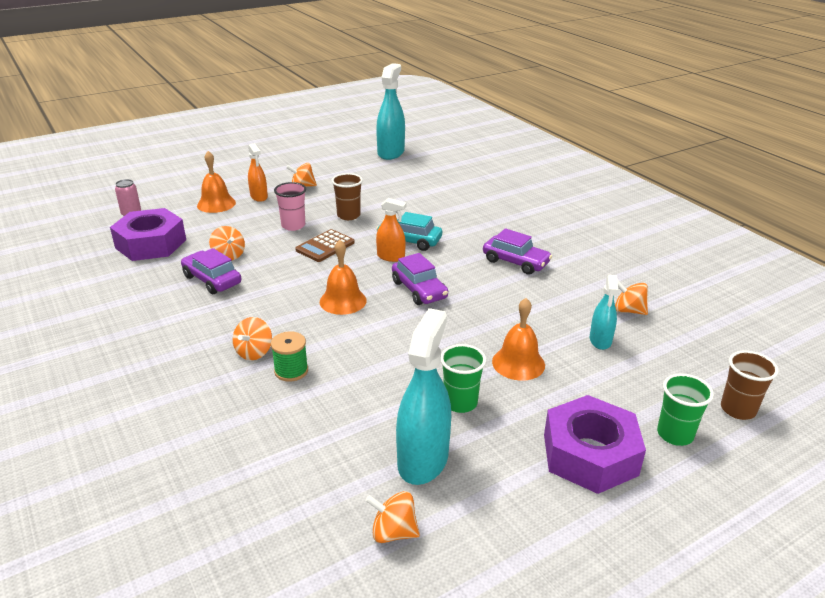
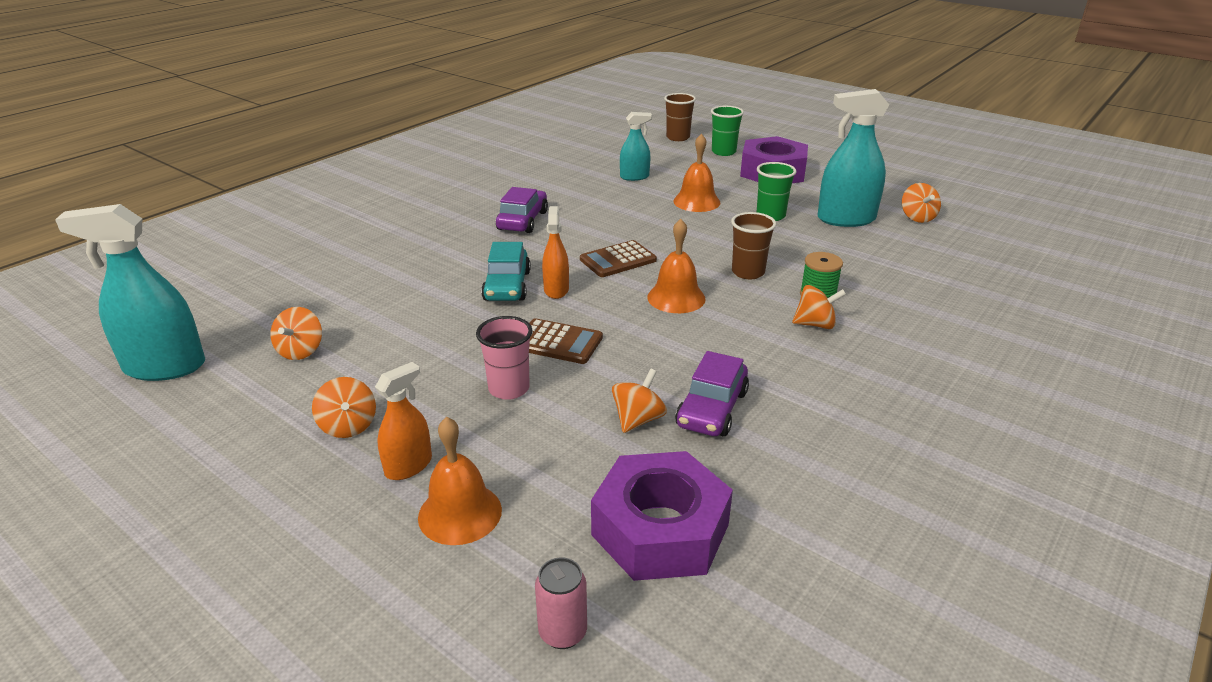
camera: 110 degrees left, 0 degrees up
(348, 215) = (451, 347): brown cup -> brown cup (748, 272)
(419, 290) = (618, 260): purple car -> brown calculator
(628, 311) = (579, 170): orange spinning top -> orange spinning top (301, 351)

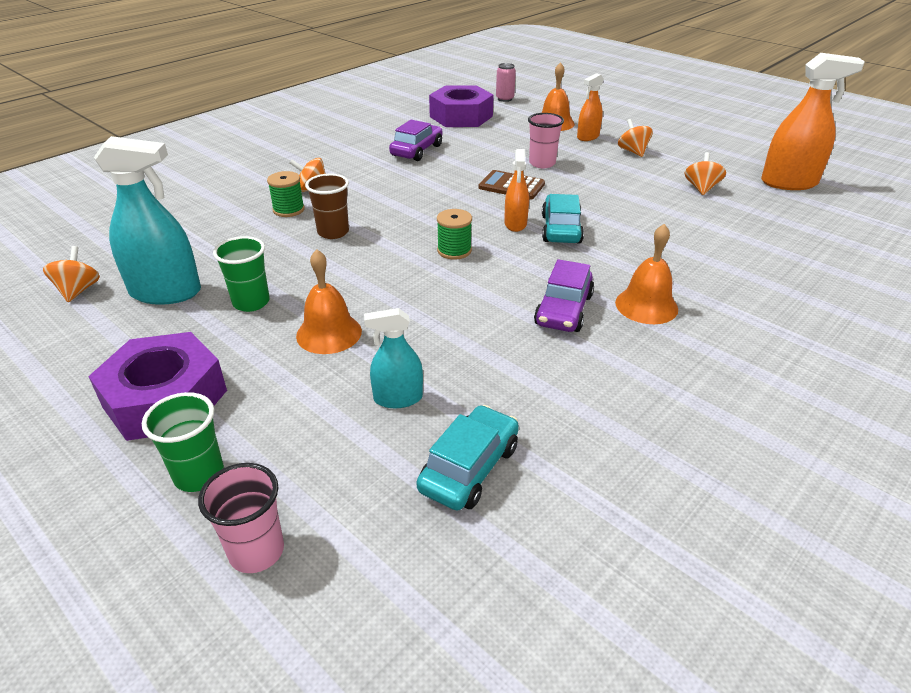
camera: 175 degrees left, 5 degrees up
(165, 367) = (789, 183): turquoise spray bottle -> orange spray bottle
(588, 158) = (469, 468): none -> turquoise car
(618, 260) = (454, 250): brown calculator -> green spool
(638, 419) = (462, 148): orange spinning top -> none
(676, 298) = (411, 213): orange bell -> orange bell (646, 305)
(678, 137) = (256, 551): brown cup -> pink cup

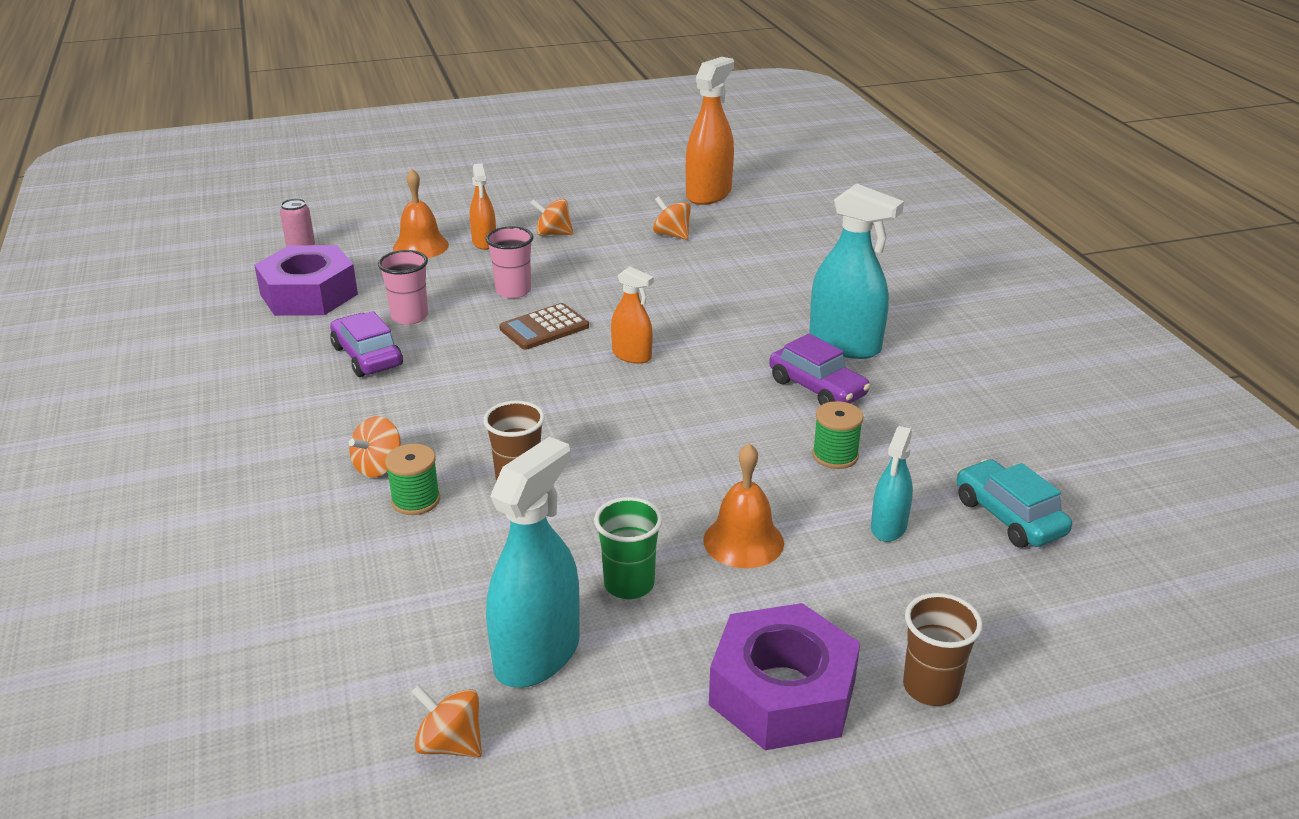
camera: 60 degrees left, 5 degrees down
(199, 475) = (930, 688): green cup -> brown cup
(256, 551) = (1055, 668): pink cup -> pink cup (409, 317)
(454, 250) = (649, 410): green spool -> green spool (835, 455)
(561, 229) = (670, 334): turquoise car -> none
(646, 305) = (845, 345): orange bell -> turquoise spray bottle

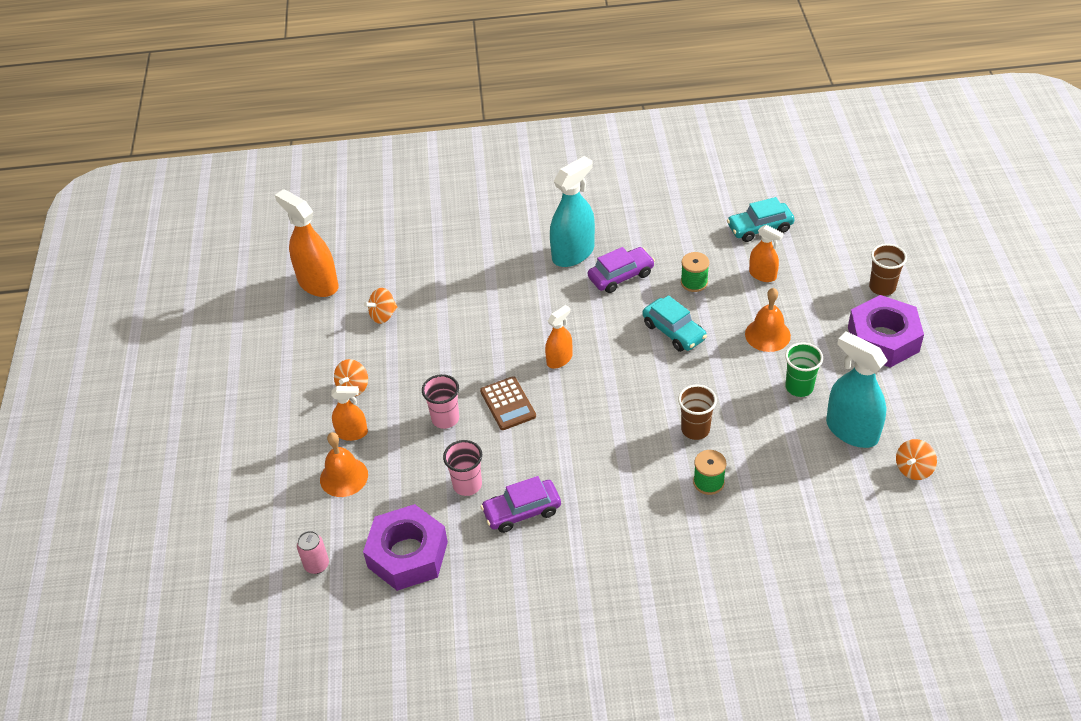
camera: 75 degrees left, 15 degrees up
(378, 466) = (668, 502): orange spinning top -> none
(717, 445) = (674, 331): none -> turquoise car
(888, 527) = (762, 275): turquoise spray bottle -> orange spray bottle

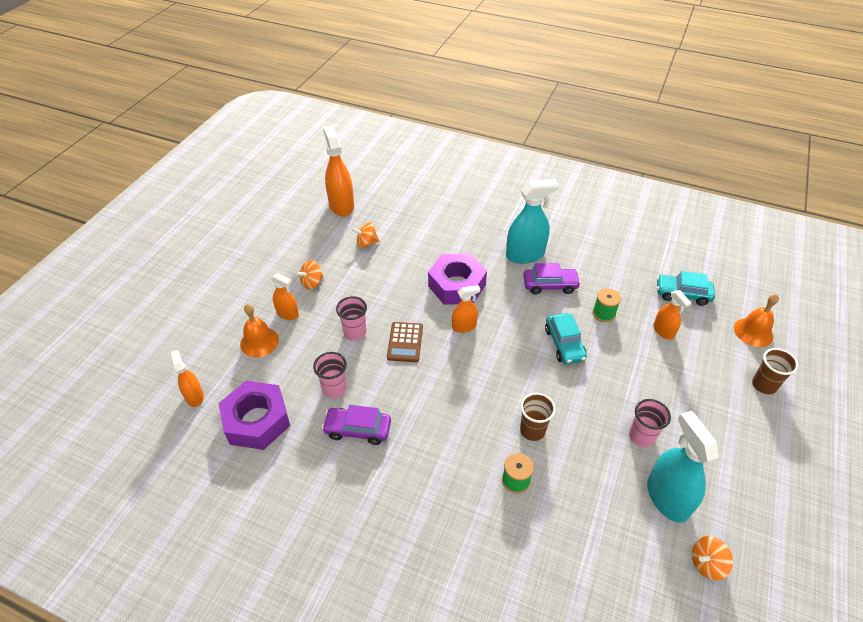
camera: 25 degrees right, 0 degrees up
(317, 565) = (194, 396): pink can -> orange spray bottle
(767, 335) = (639, 380): orange bell -> orange bell (753, 332)
(799, 387) = (641, 436): green cup -> pink cup
(883, 339) = (741, 430): purple nut -> purple nut (457, 285)

